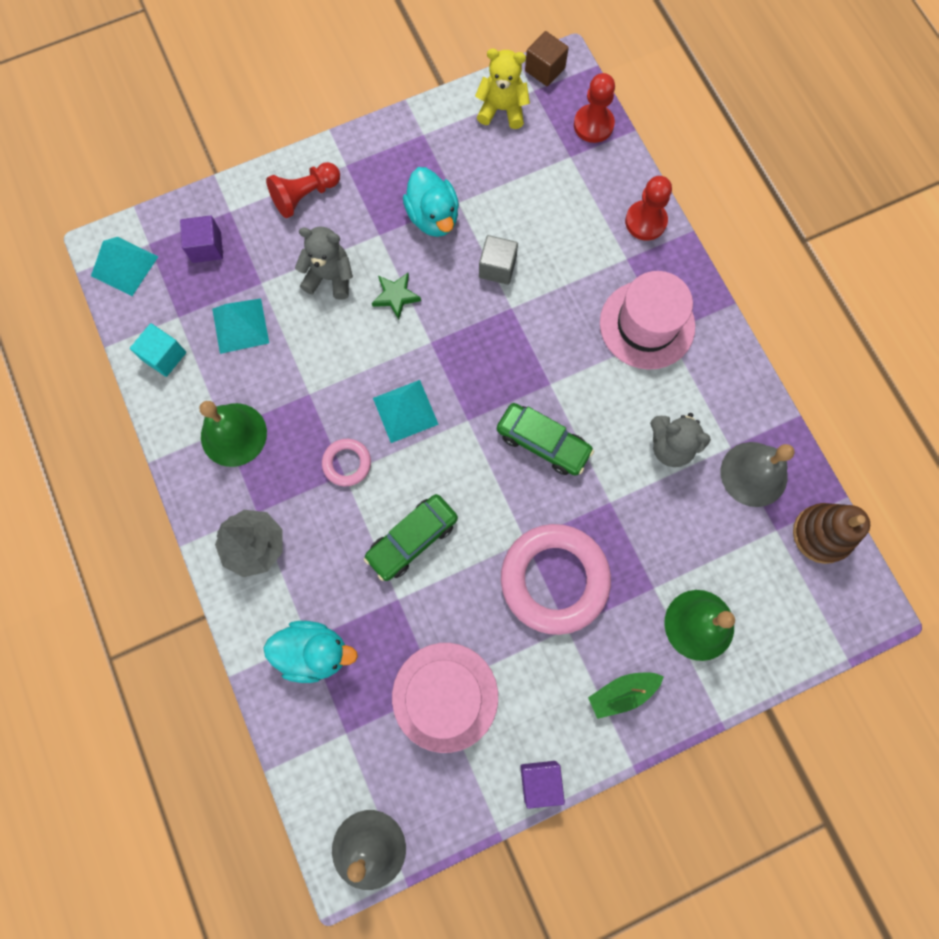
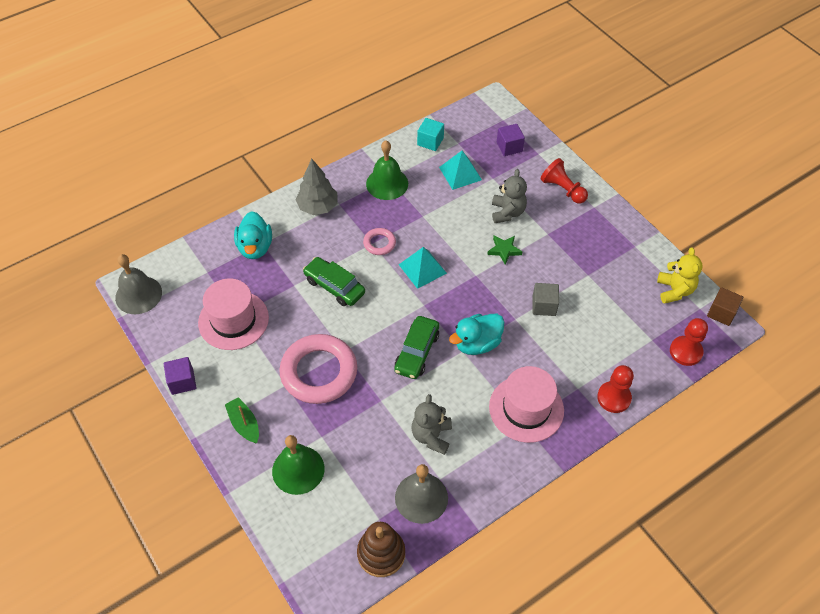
camera: 80 degrees right, 20 degrees down
(124, 266) = (484, 112): turquoise pyramid -> none
(433, 217) = (571, 262): turquoise duck -> turquoise duck (477, 343)

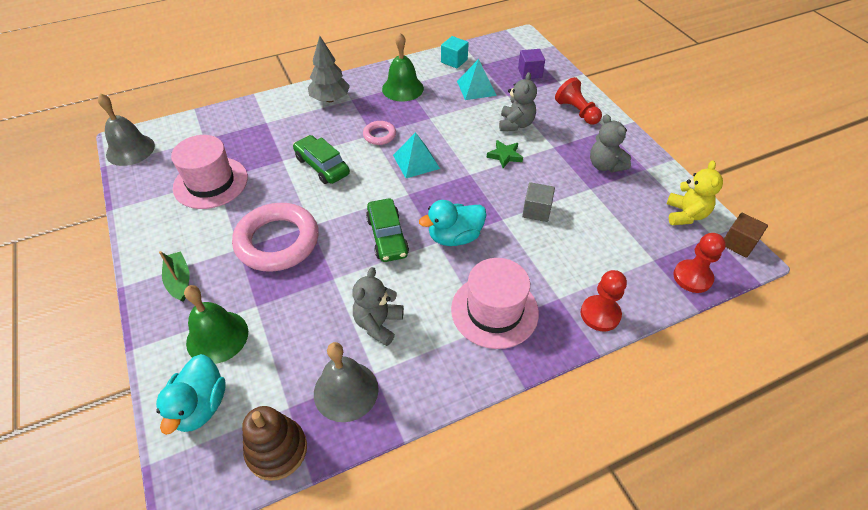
camera: 10 degrees right, 5 degrees down
(182, 381) = (135, 231): purple cube -> none
(255, 247) = (258, 124): turquoise duck -> turquoise duck (200, 406)
(417, 352) = (387, 236): green car -> green car turned 45 degrees counterclockwise
(598, 248) = (605, 165): none -> grey teddy bear

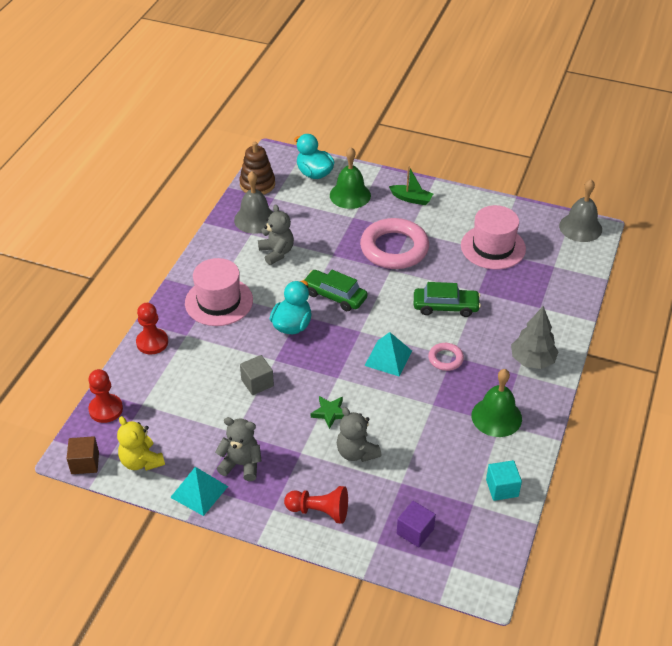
camera: 135 degrees right, 5 degrees down
(476, 88) = (438, 468): turquoise pyramid -> turquoise pyramid (199, 492)

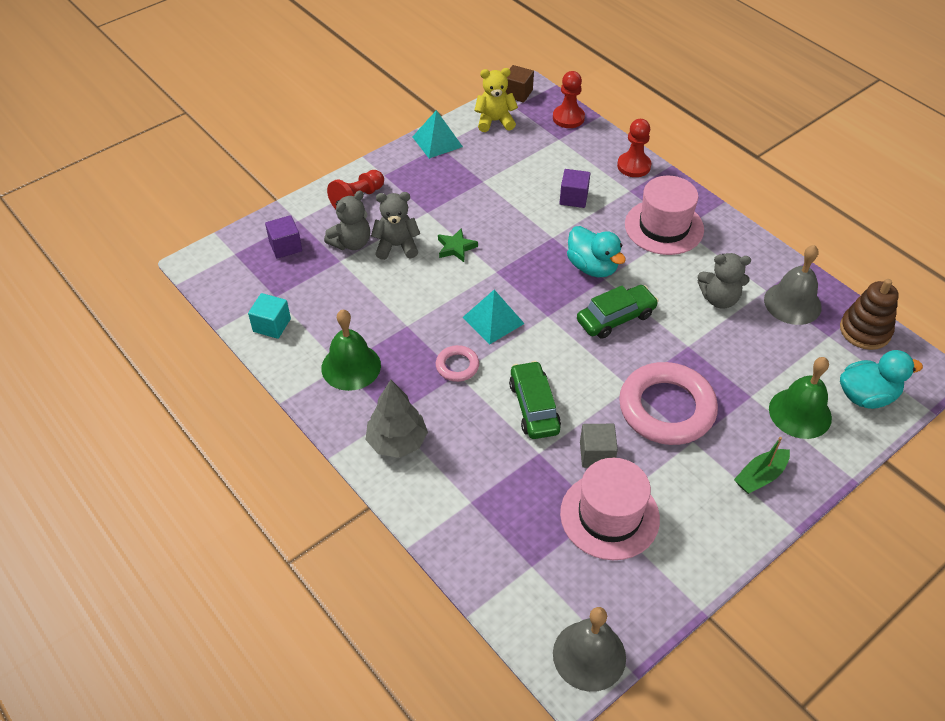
camera: 120 degrees right, 5 degrees up
(218, 364) = (573, 198): none -> purple cube
(241, 464) = (444, 173): grey teddy bear -> grey teddy bear (351, 243)
(257, 383) = (531, 214): grey cube -> grey cube (596, 454)
(445, 307) = (534, 407): green car -> green car turned 135 degrees clockwise

